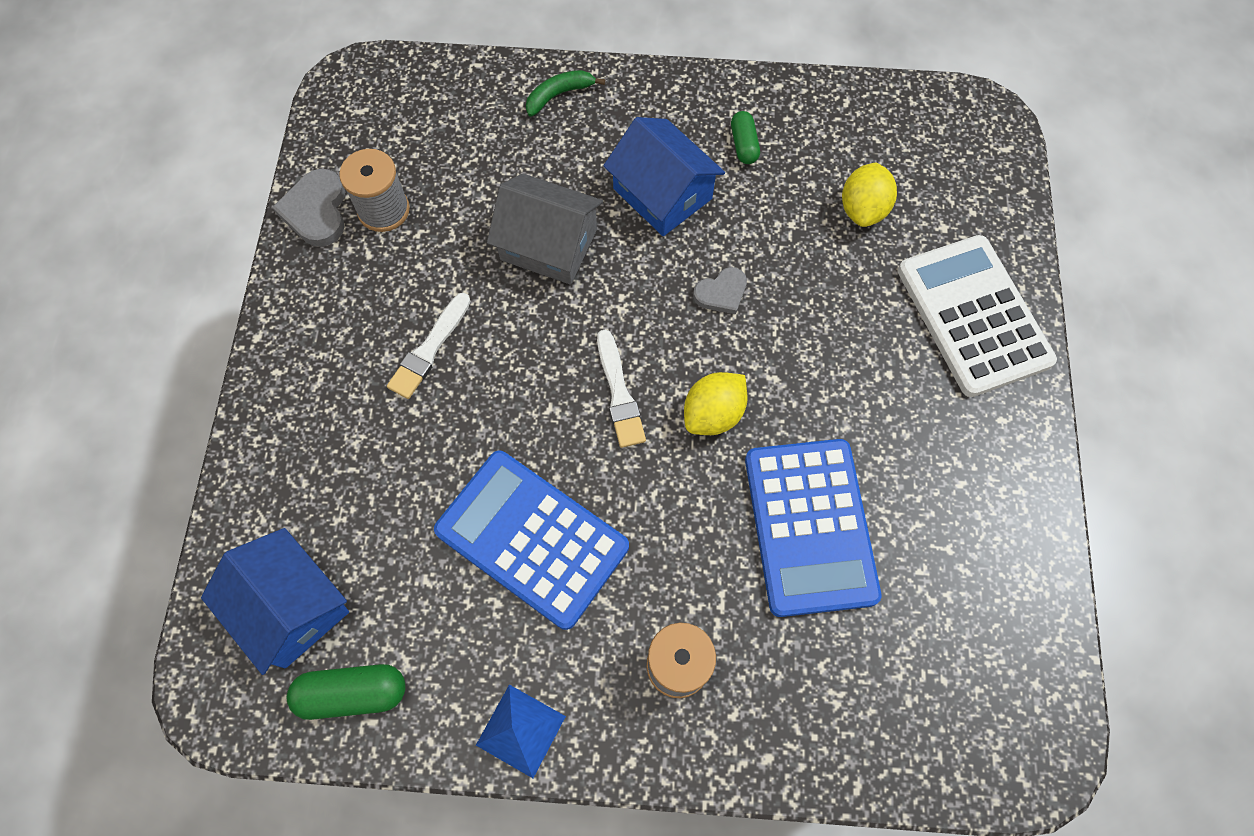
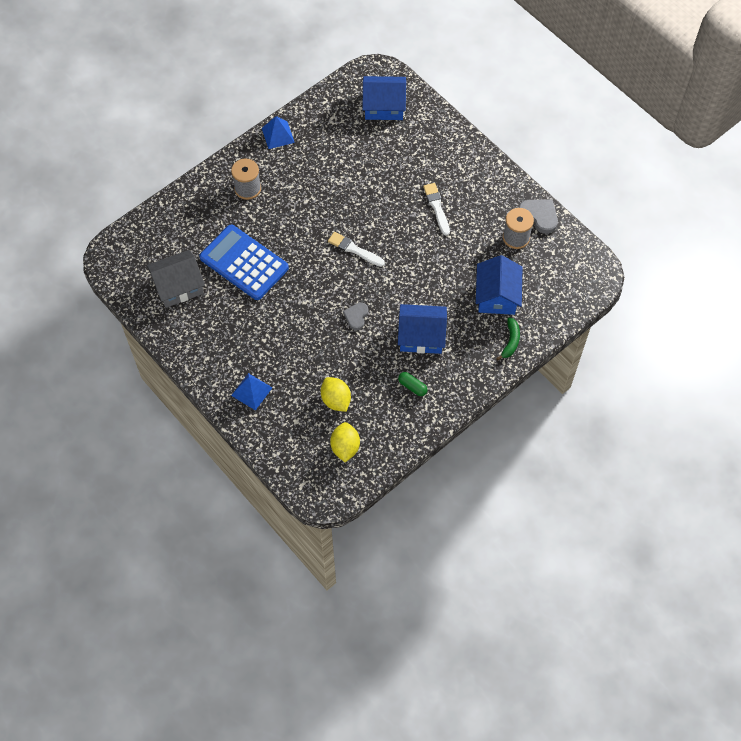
camera: 135 degrees right, 5 degrees down
(353, 693) = (338, 103): green capsule -> none
(505, 160) = (497, 296): none -> blue house
(532, 538) = (332, 183): blue calculator -> none
(549, 244) = (440, 278): grey house -> grey house (178, 286)
(713, 414) = (314, 271): yellow lemon -> yellow lemon (345, 447)
(973, 316) = (251, 391): white calculator -> blue pyramid

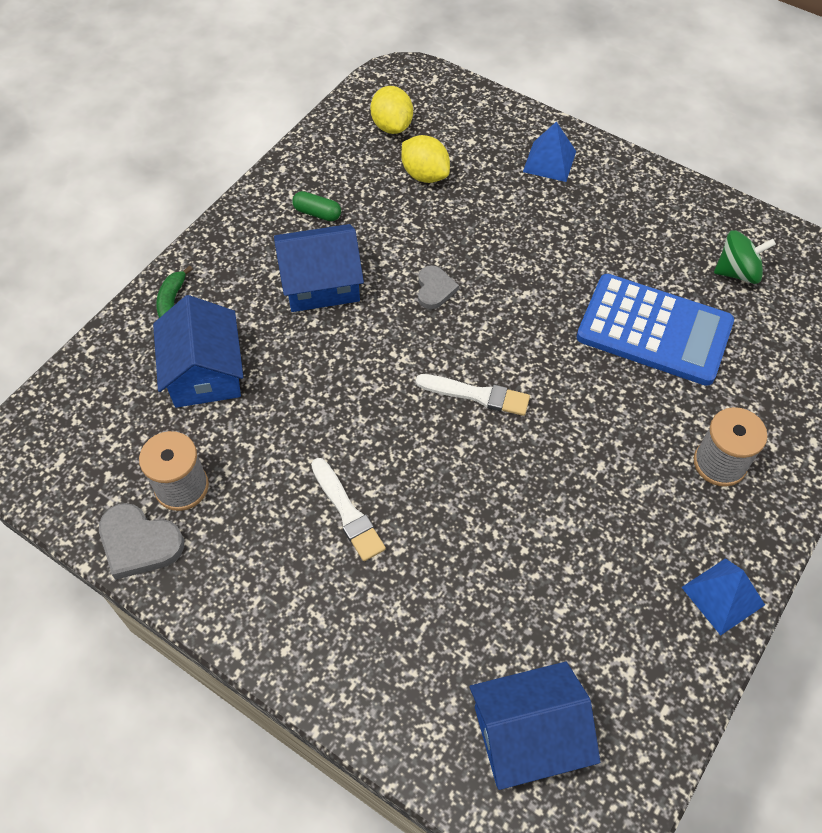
camera: 165 degrees right, 5 degrees down
(178, 286) = (737, 272): grey house -> green spinning top

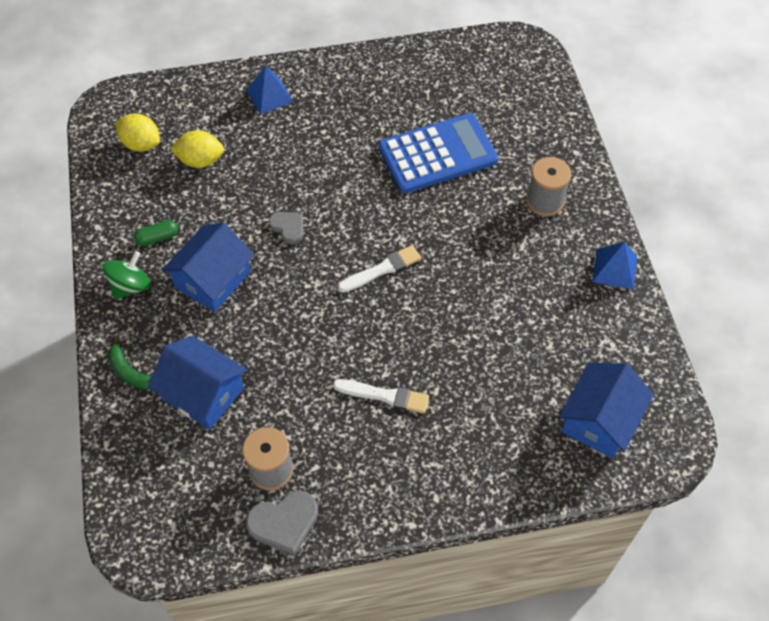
camera: 45 degrees left, 0 degrees up
(737, 272) = (446, 86): green spinning top -> green spinning top (130, 286)

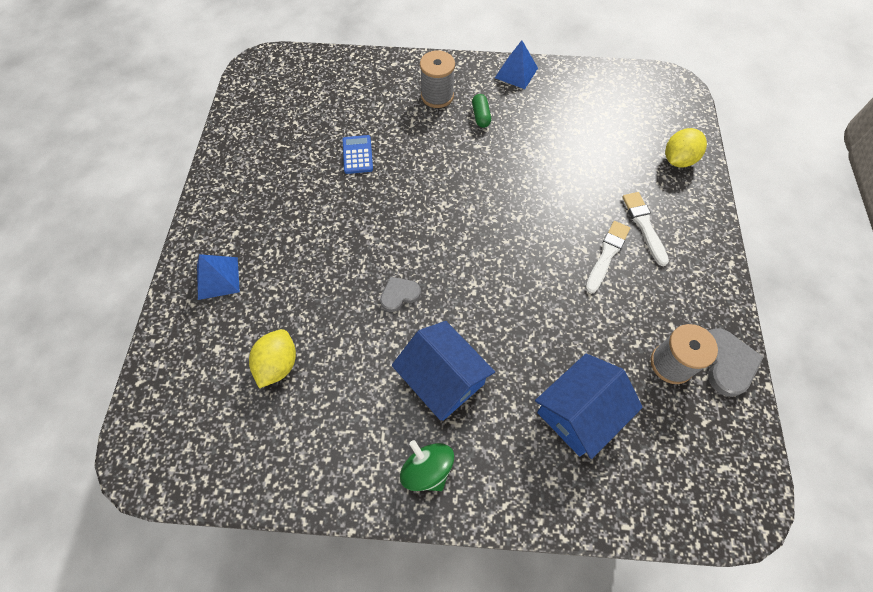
camera: 75 degrees left, 5 degrees up
(130, 372) = (540, 486): green banana -> none
(141, 144) = (225, 427): yellow lemon -> yellow lemon (678, 160)
(157, 238) = (369, 429): green capsule -> green capsule (481, 116)
(382, 269) = (473, 227): white brush -> white brush (644, 226)
(437, 154) = (357, 155): blue calculator -> blue calculator, size x0.44
(600, 420) = (649, 119): blue house -> none

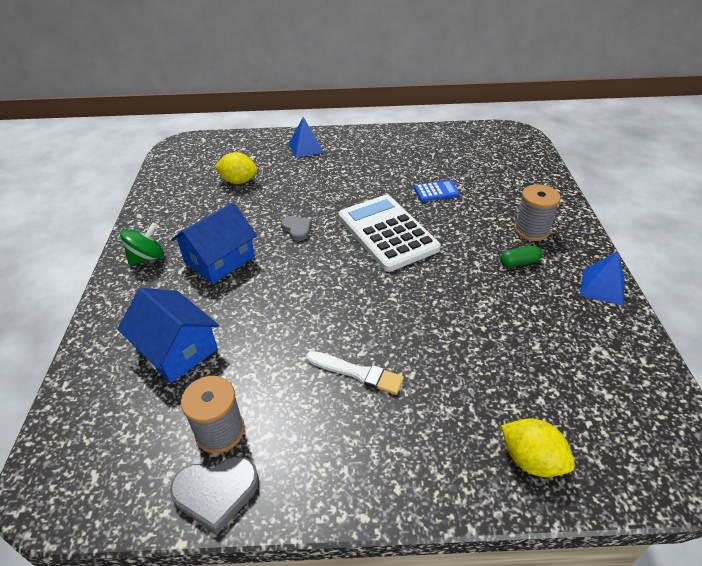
camera: 85 degrees right, 20 degrees down
(421, 209) = (387, 233): none -> white calculator
(644, 226) = (405, 412): white brush -> none

